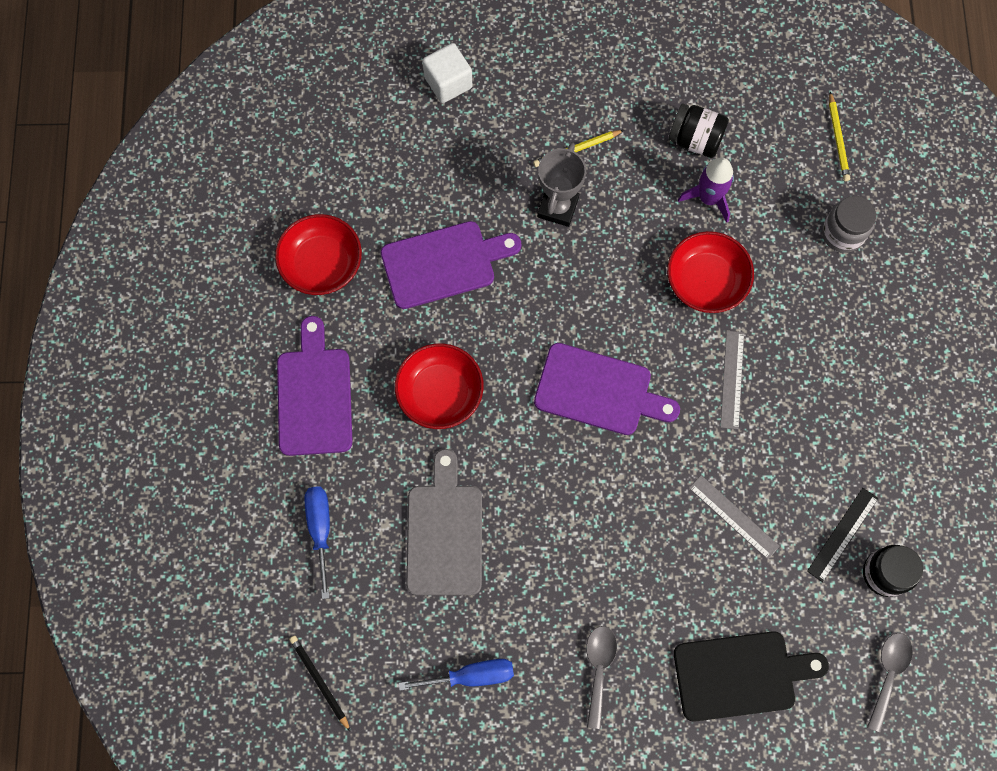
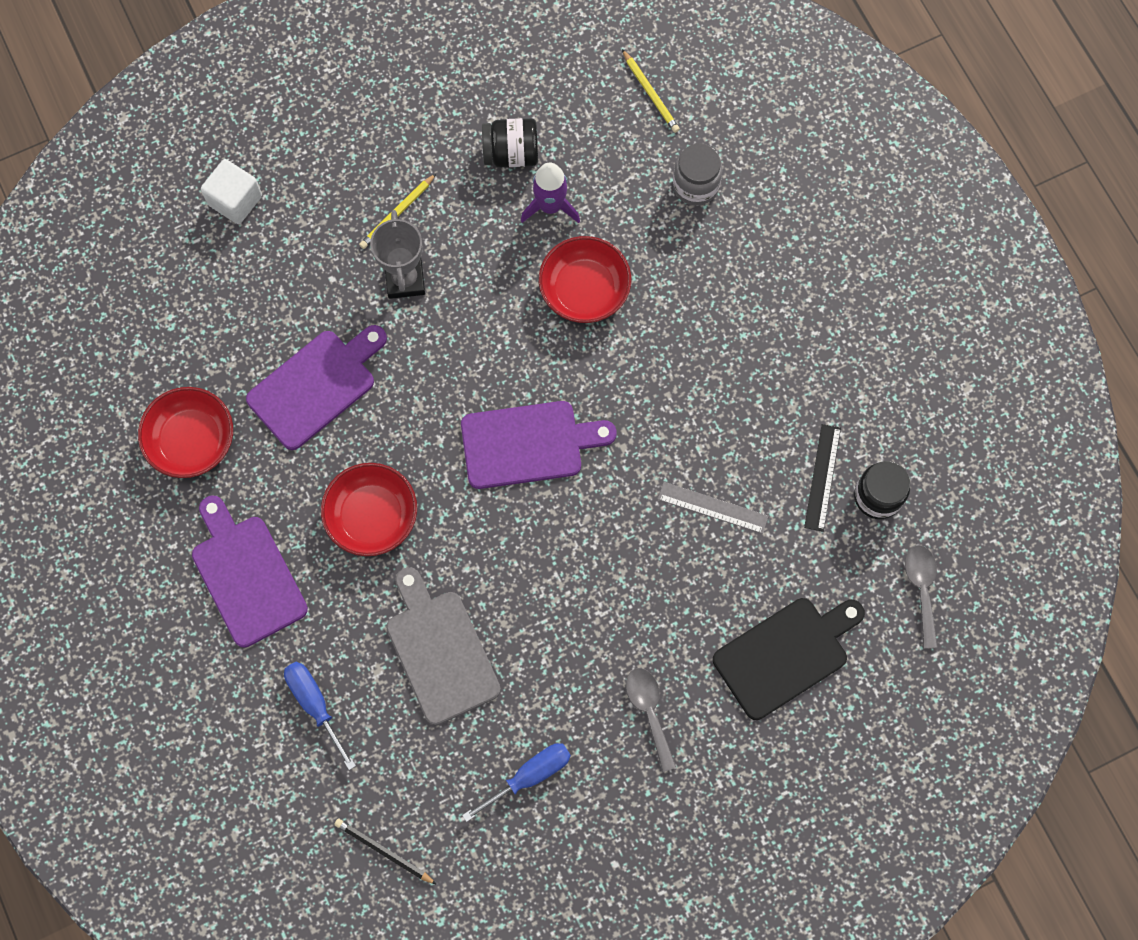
camera: 25 degrees left, 0 degrees up
(732, 379) = (652, 375): grey ruler -> none

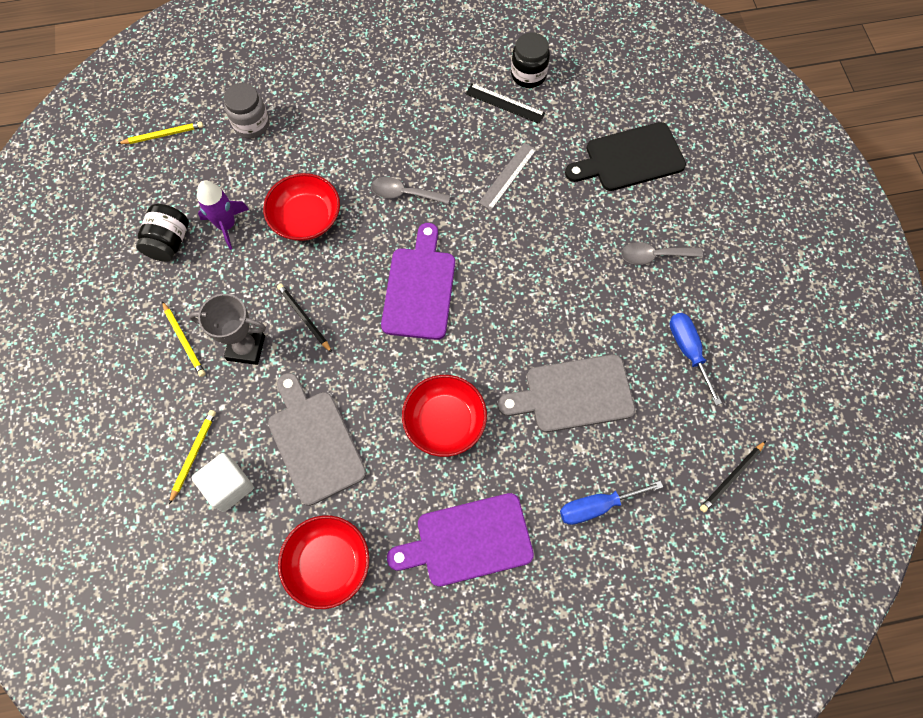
camera: 75 degrees left, 5 degrees down
(235, 200) = (114, 474): white cube -> white cube (229, 486)
(273, 270) = (193, 455): none -> yellow pencil
(316, 386) = (314, 442): purple cutting board -> grey cutting board
(457, 329) = (304, 318): none -> black pencil
(785, 655) = (630, 158): black cutting board -> black cutting board turned 90 degrees counterclockwise
(921, 589) = (601, 67): grey spoon -> grey spoon (404, 194)

